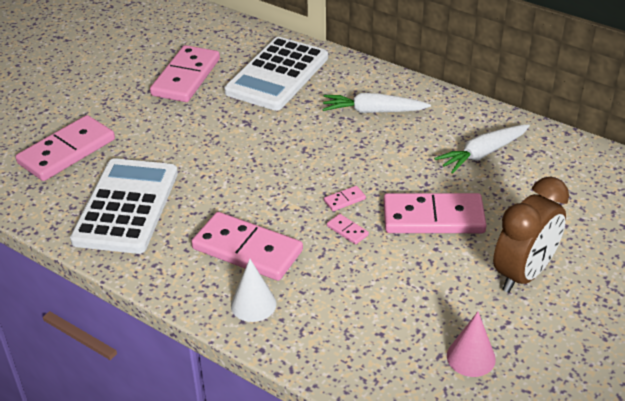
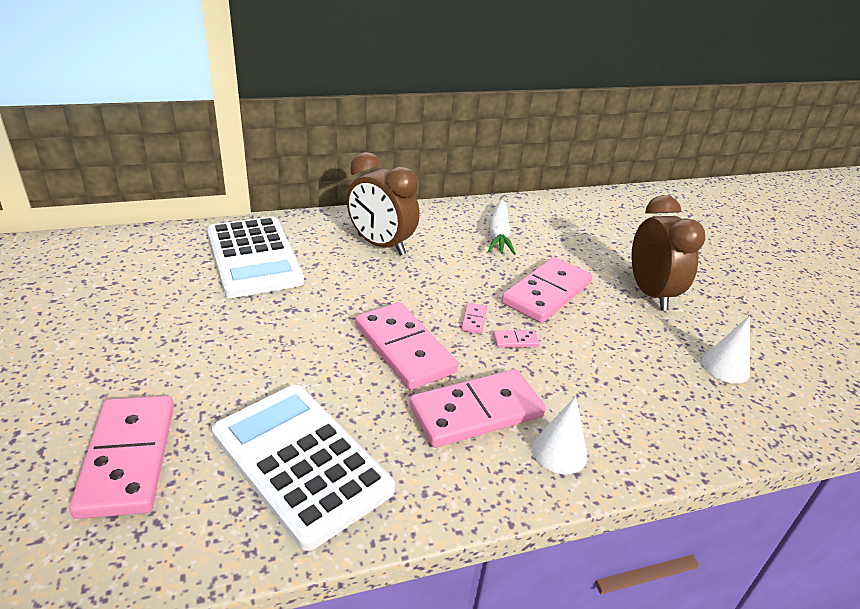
camera: 55 degrees left, 5 degrees down
(186, 77) = (160, 303): pink domino -> pink domino (404, 348)
(373, 111) = (381, 245): white carrot -> brown clock
(471, 357) = (725, 367): pink cone -> white cone

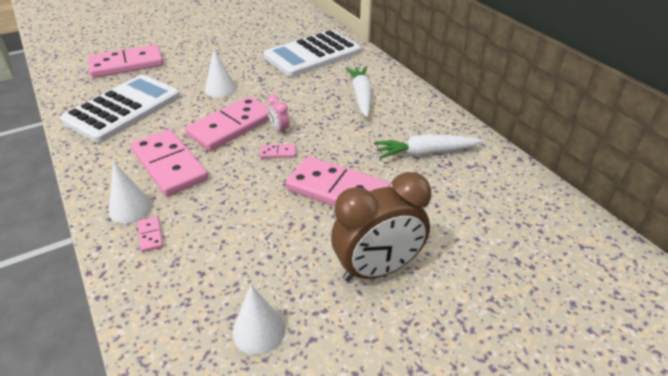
camera: 80 degrees right, 5 degrees up
(299, 348) = (220, 89): none -> white cone
(381, 245) = (361, 96): brown clock -> white carrot
(426, 312) = (279, 129): none -> pink clock
(515, 340) = (257, 176): pink domino -> pink domino (150, 235)

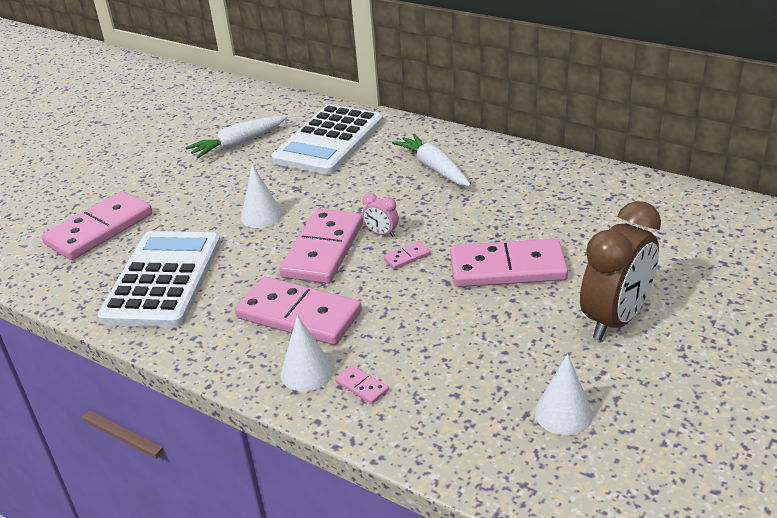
camera: 25 degrees left, 5 degrees down
(426, 153) = (557, 201): white carrot -> white carrot (239, 144)

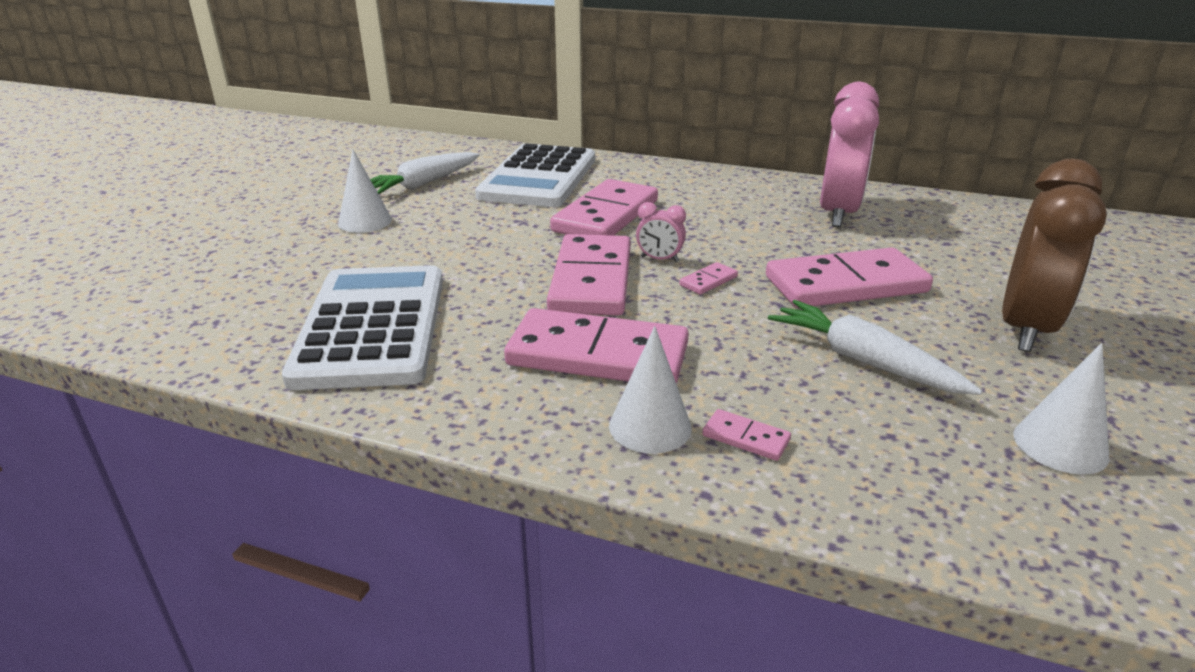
camera: 15 degrees left, 5 degrees down
(99, 229) = (254, 275): pink domino -> pink domino (606, 216)
(261, 215) = (487, 250): white cone -> white cone (365, 221)
(434, 168) = (684, 196): white carrot -> white carrot (864, 361)
(549, 195) = (837, 214): none -> pink clock

